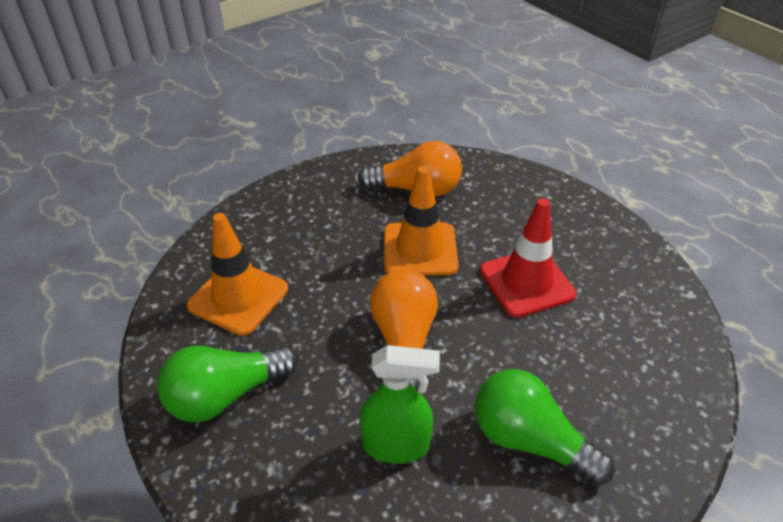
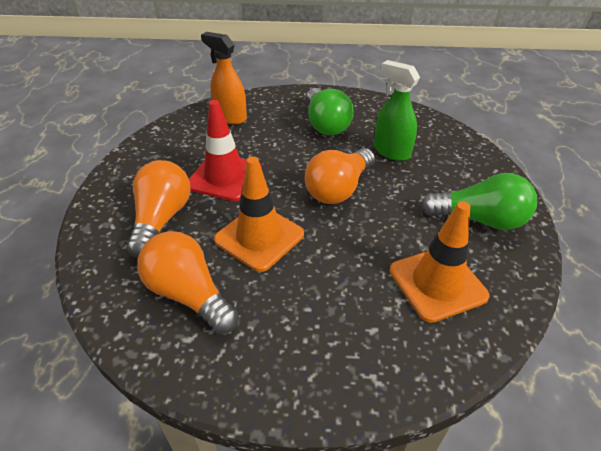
camera: 140 degrees left, 0 degrees up
(513, 217) = (161, 219): none -> orange light bulb
(650, 365) = (230, 117): none -> orange spray bottle

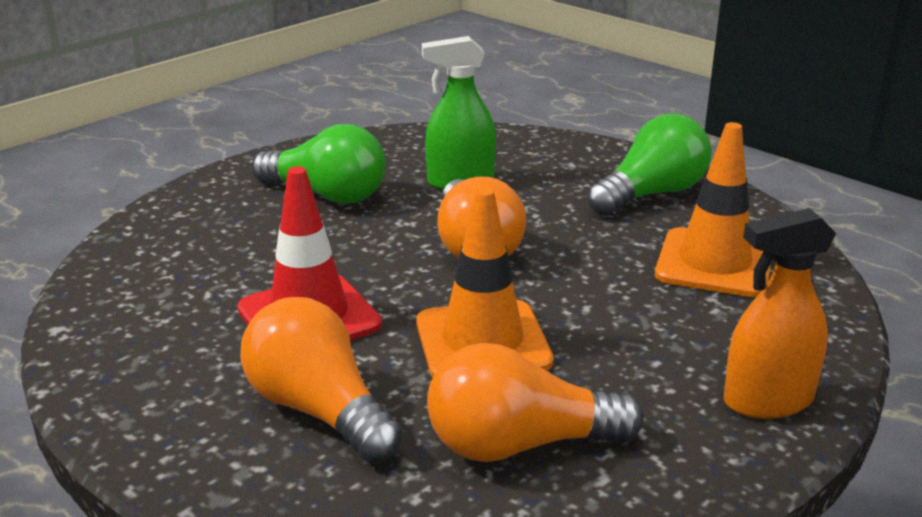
camera: 50 degrees left, 15 degrees down
(230, 117) = (167, 253): orange spray bottle -> orange spray bottle (767, 401)

